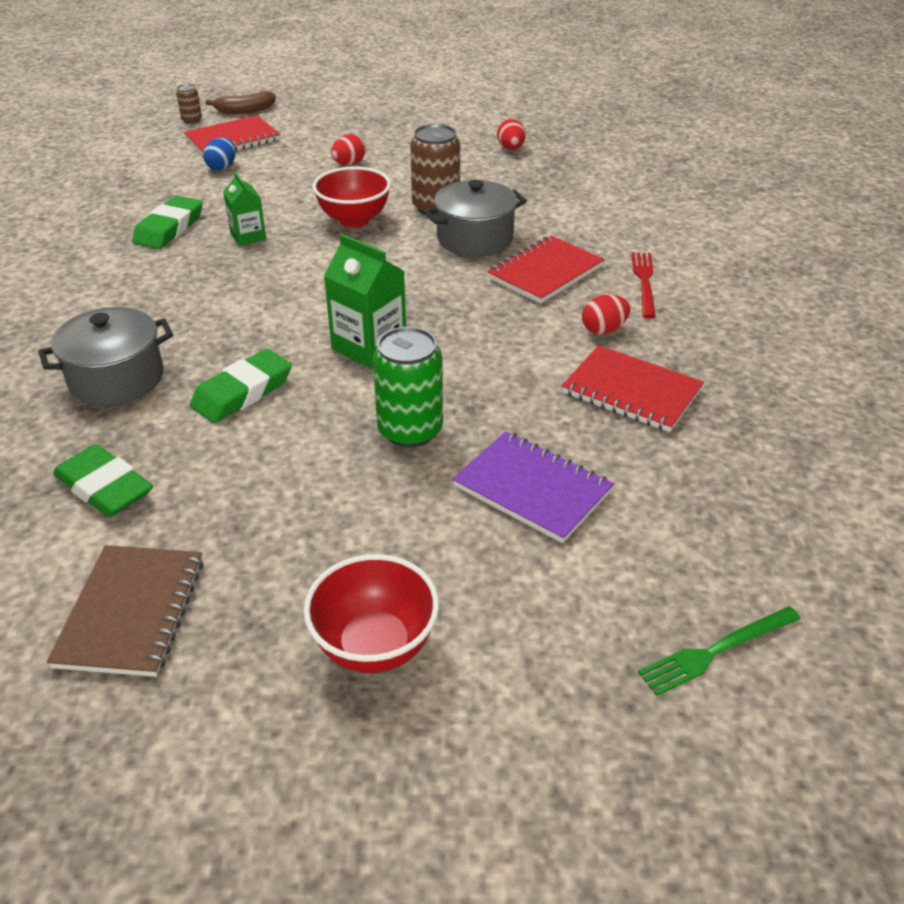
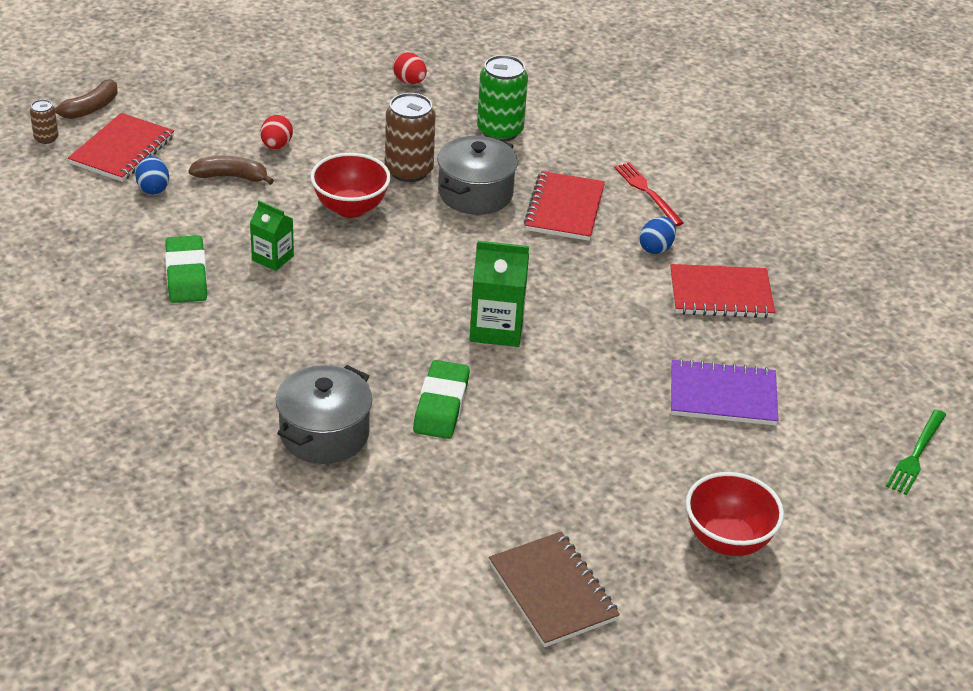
camera: 35 degrees left, 0 degrees up
(105, 487) = (426, 520): green eraser -> none
(288, 175) = (231, 177): none -> brown banana
(410, 430) = (599, 386): green can -> green can (500, 131)
(603, 330) = (656, 248): red egg -> blue egg

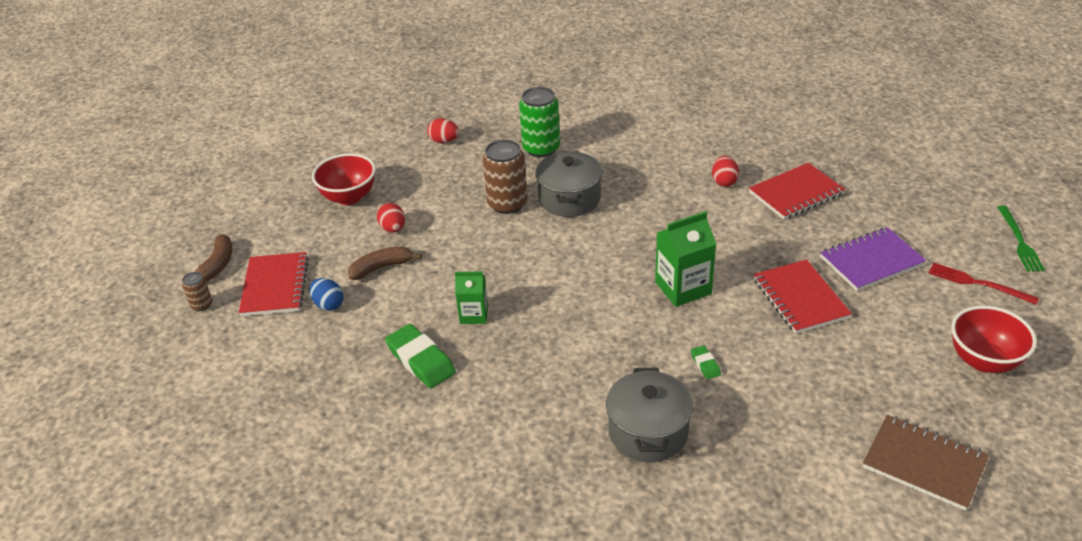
camera: 25 degrees left, 0 degrees up
(350, 208) = (493, 250): red bowl -> red bowl (349, 197)
(441, 405) = (705, 364): green eraser -> green eraser, size x0.48
(564, 209) = (639, 182): red notebook -> red notebook (800, 299)
(647, 192) = (679, 147): red fork -> red fork (978, 283)
(656, 248) = (724, 181): blue egg -> red egg

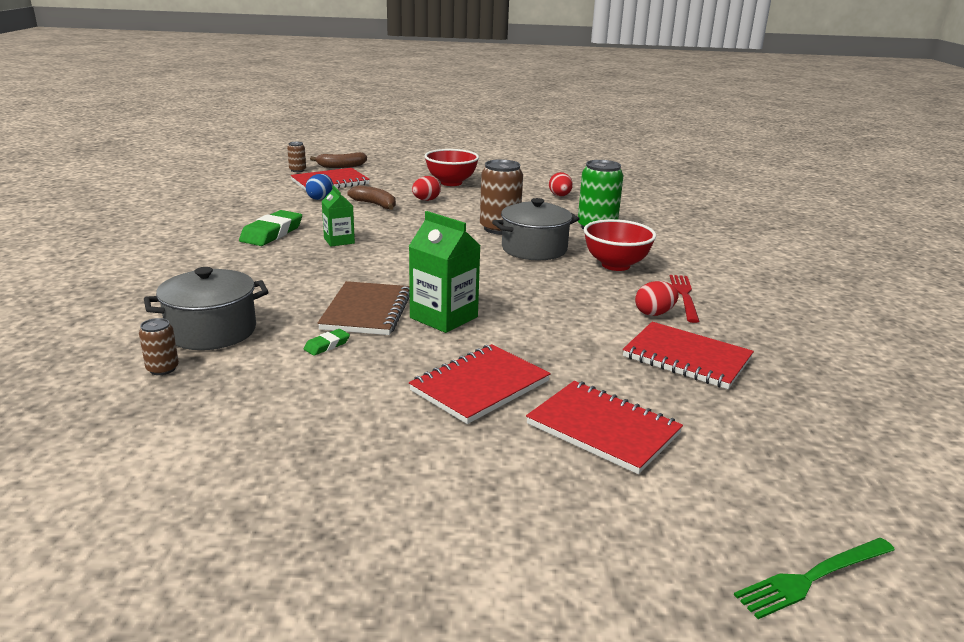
camera: 60 degrees right, 15 degrees down
(708, 470) = (162, 369): none -> brown can
(871, 261) = (603, 429): purple notebook -> red notebook
(924, 464) = (199, 519): brown notebook -> brown notebook (366, 311)
(978, 283) = (644, 536): red fork -> red fork (684, 296)
(983, 361) = (452, 560): red bowl -> red bowl (615, 265)

